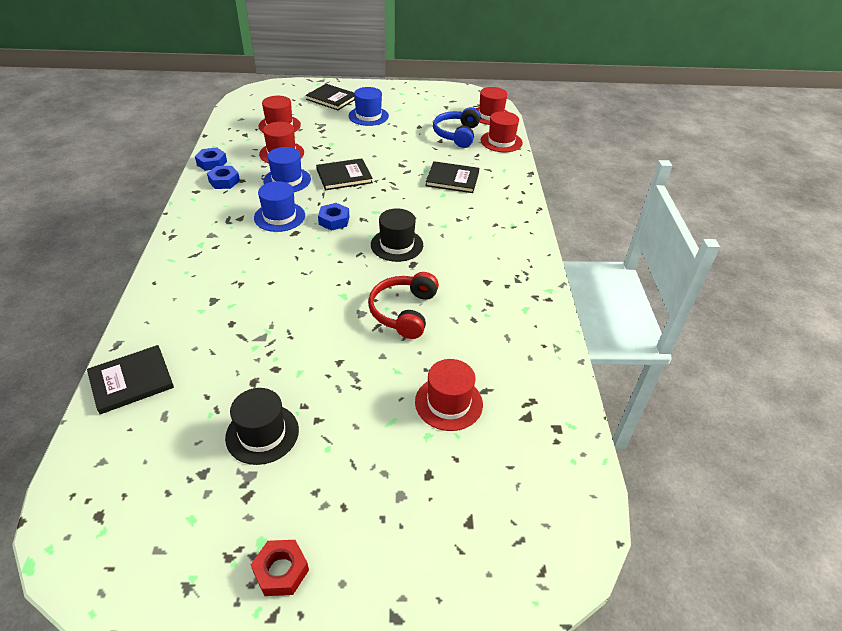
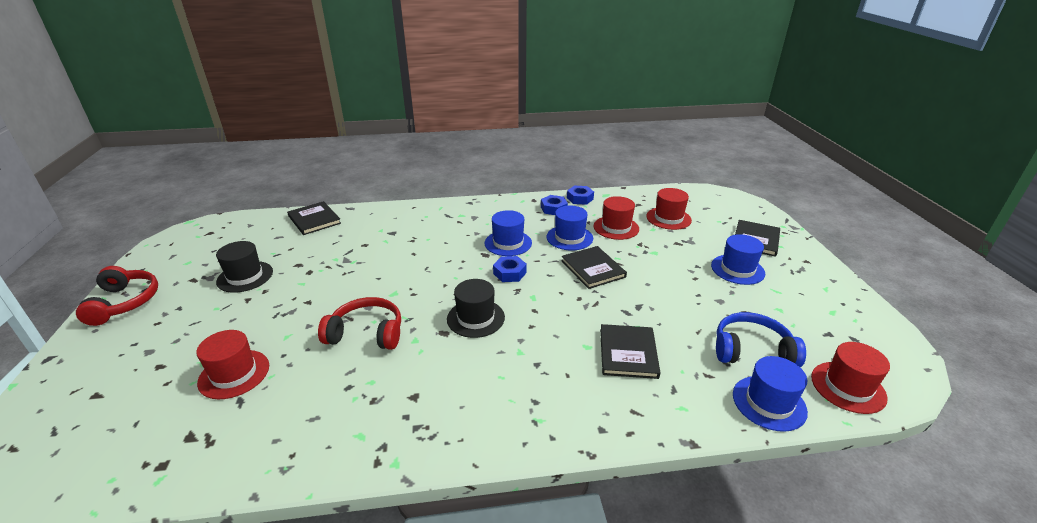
camera: 85 degrees right, 10 degrees down
(281, 571) = (124, 302): red nut -> red headphones
(501, 141) = (769, 403): red hat -> blue hat

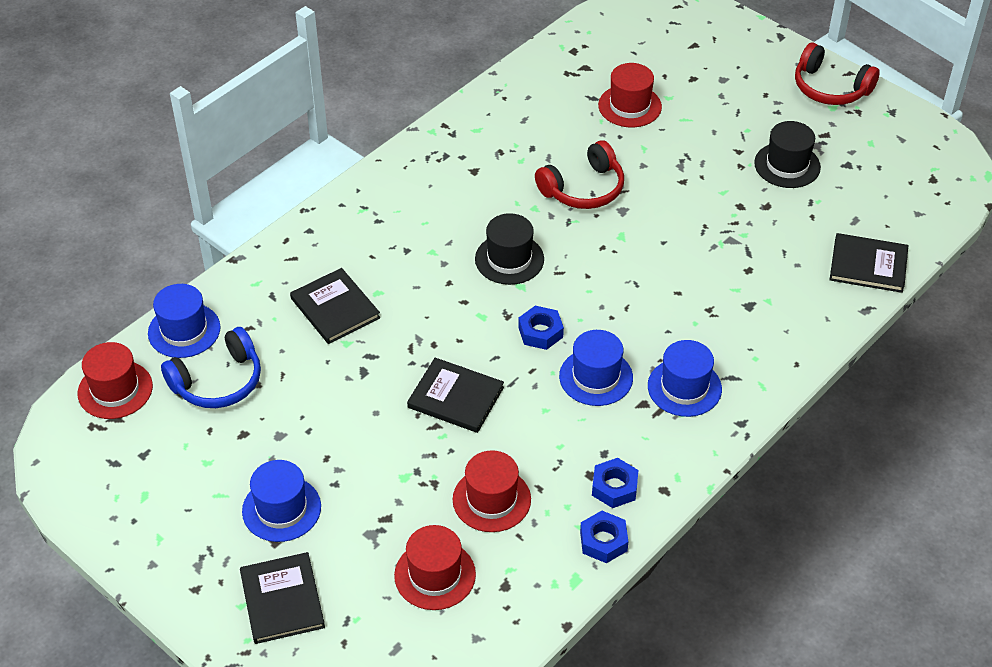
camera: 140 degrees right, 15 degrees up
(569, 238) = (533, 436): blue hat -> blue hat (684, 387)

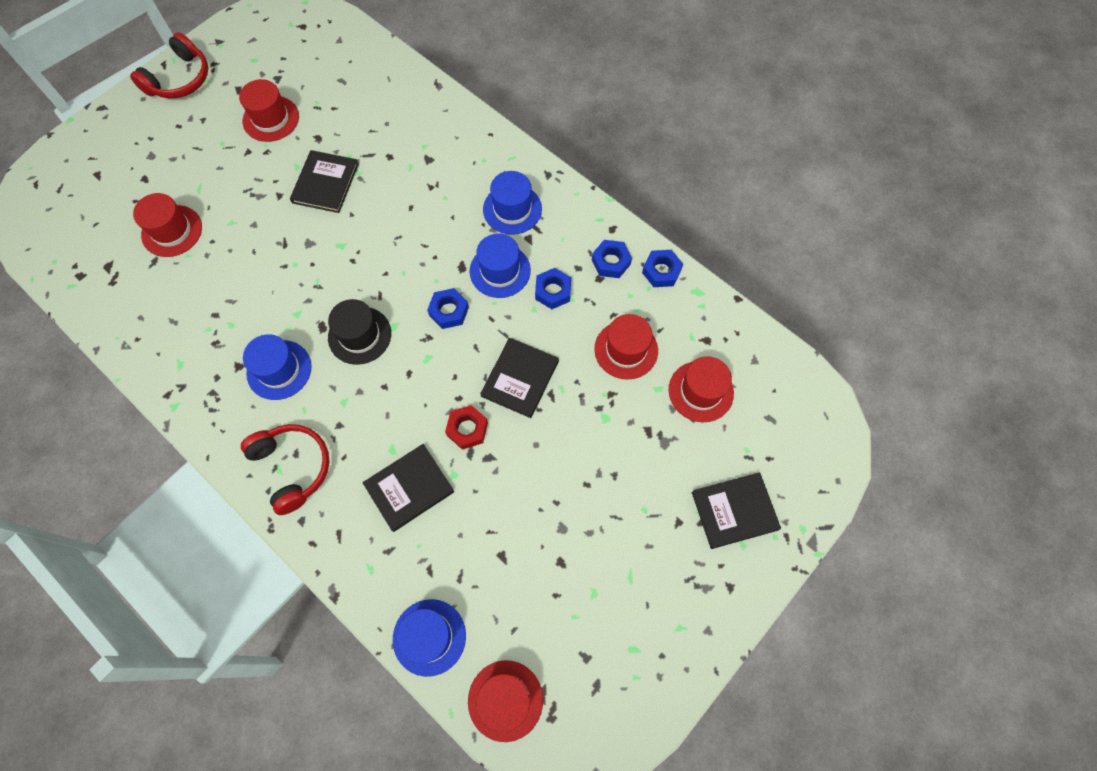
camera: 90 degrees left, 20 degrees up
(218, 381) = (497, 593): blue headphones -> none
(281, 509) = (643, 519): blue hat -> blue hat (279, 370)
(397, 352) = (467, 429): none -> red nut
(570, 428) = (553, 291): none -> blue nut
(583, 189) = (277, 273): red headphones -> red headphones (292, 468)
(787, 165) = (271, 119): black hat -> red hat
(868, 265) = (391, 78): black book -> black book (325, 183)

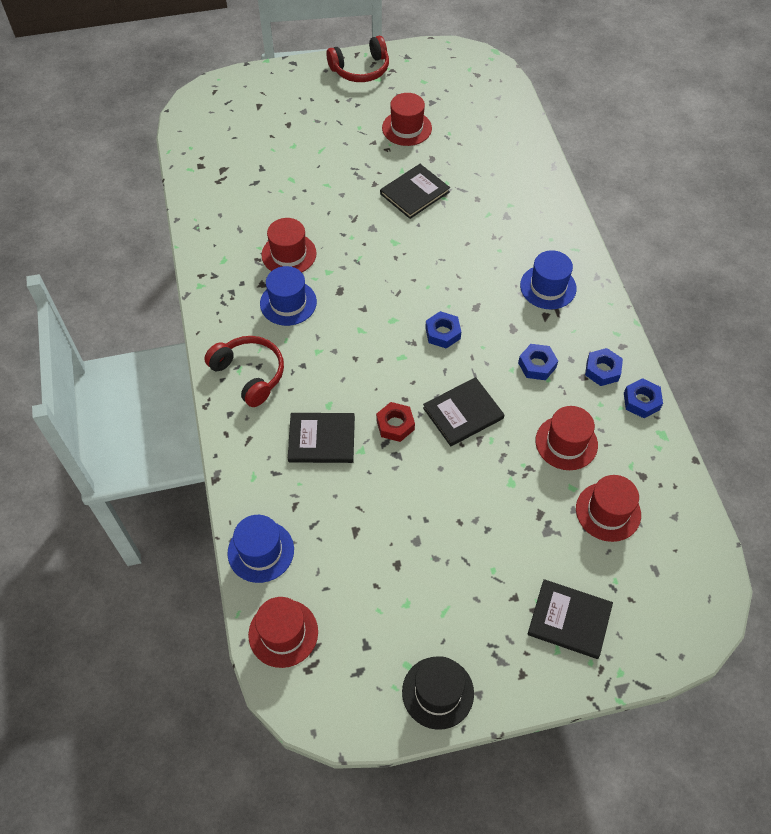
camera: 35 degrees right, 10 degrees down
(172, 231) = (282, 169): red hat -> red hat (289, 254)
(292, 468) = (249, 374): red headphones -> red headphones turned 45 degrees counterclockwise
(359, 335) = (363, 312): black hat -> black hat (438, 692)
(500, 271) = (504, 326): blue hat -> none

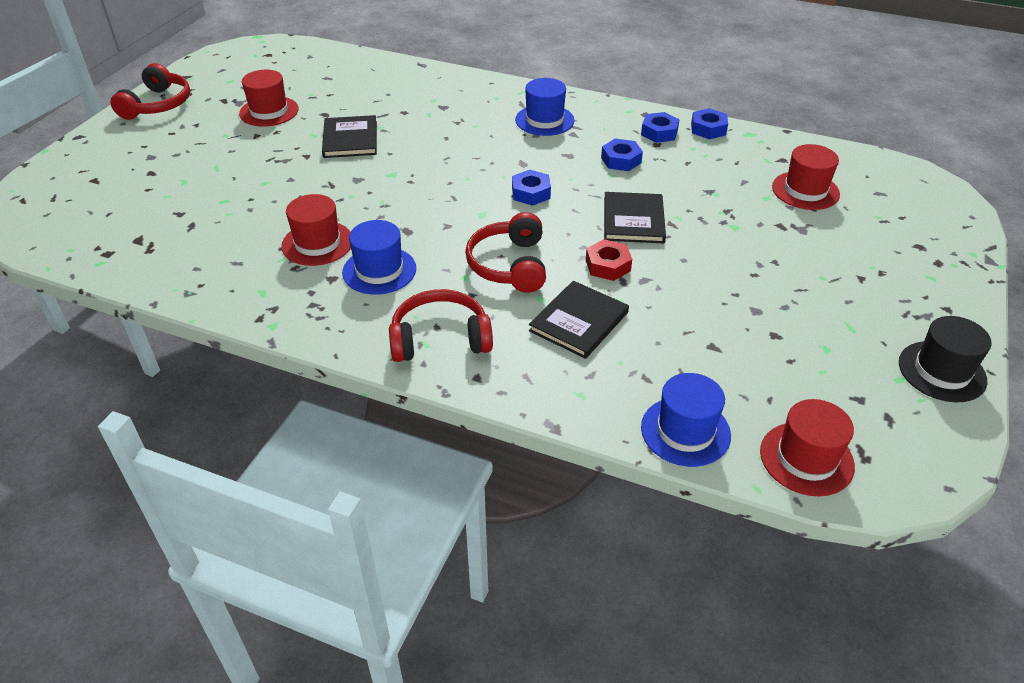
camera: 55 degrees left, 15 degrees down
(350, 368) = (509, 265): none -> red headphones
(566, 443) = (717, 180): red hat -> none
(569, 620) = (904, 257): black book -> none

